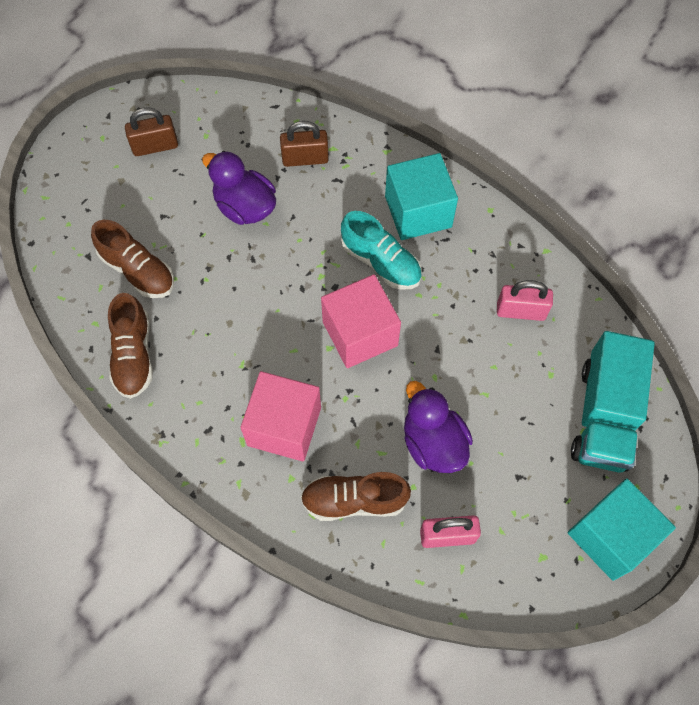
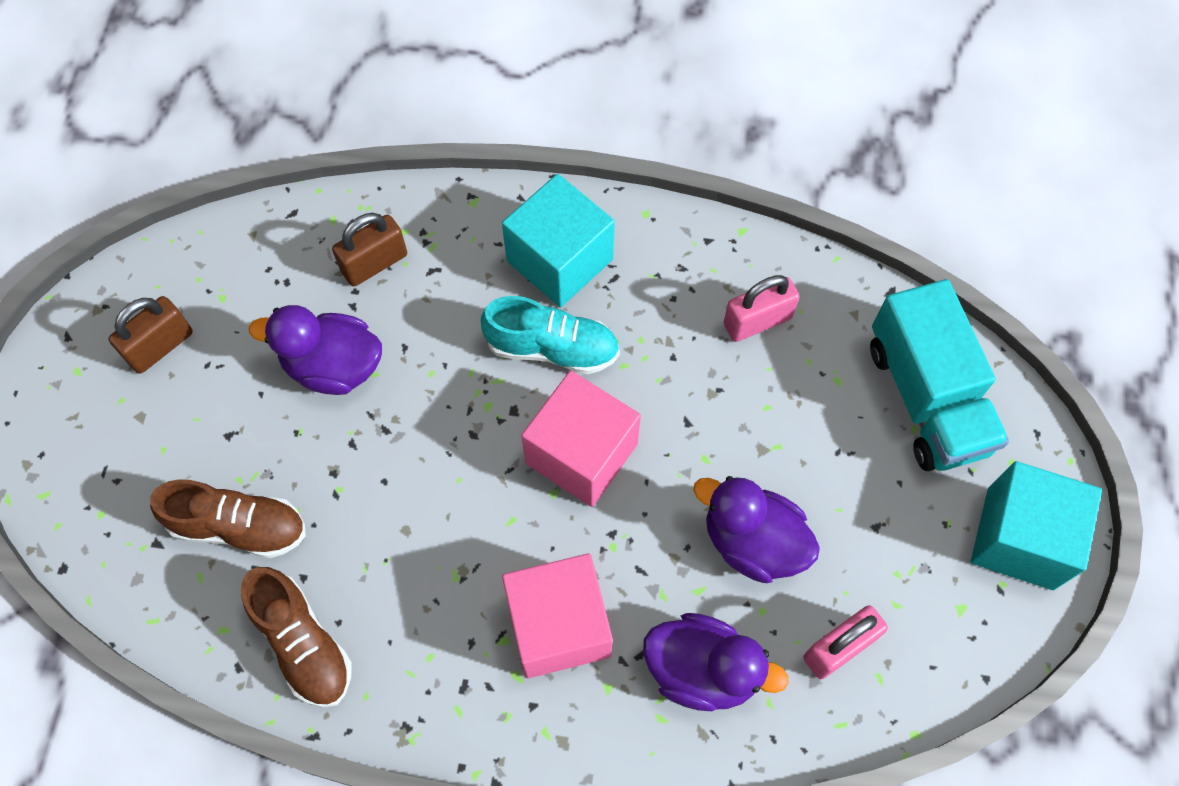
camera: 30 degrees left, 0 degrees up
(354, 500) = (702, 670): brown shoe -> purple duck

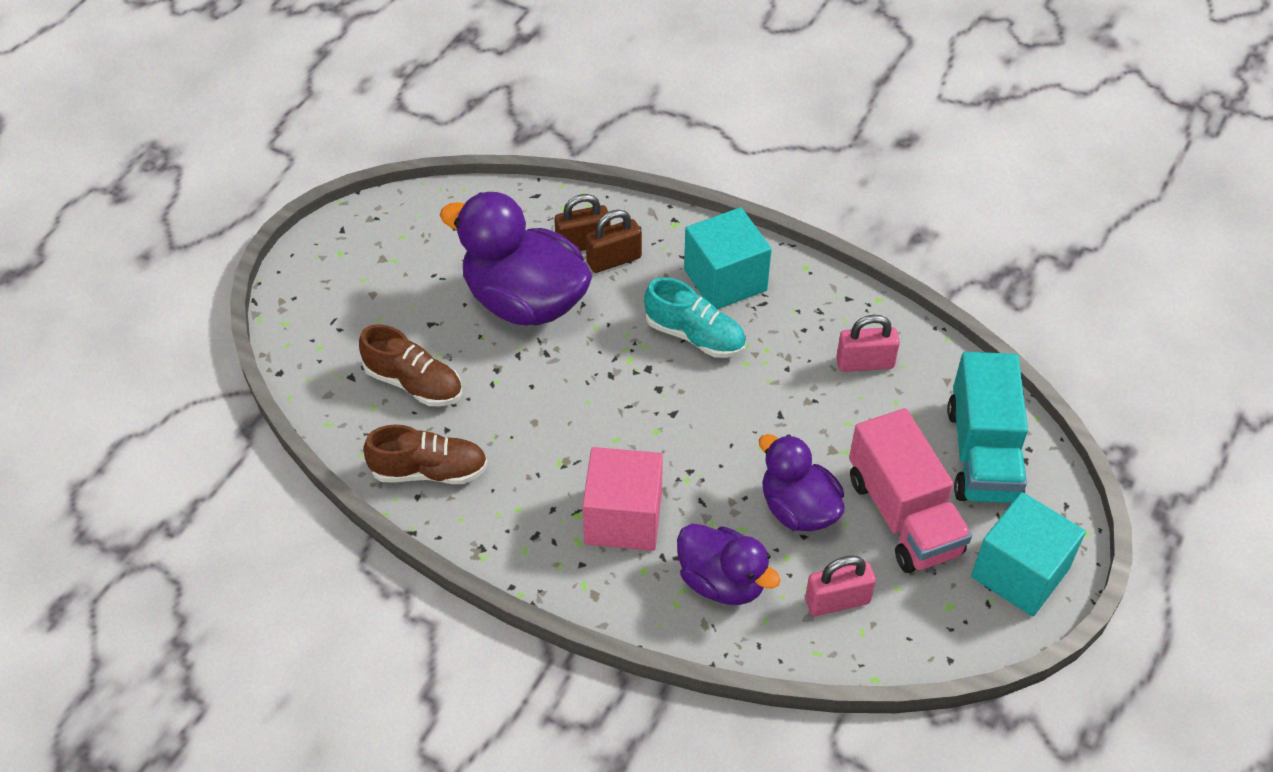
camera: 20 degrees right, 15 degrees down
(160, 346) = (405, 254): brown padlock -> brown padlock (614, 260)
(303, 643) = (429, 471): brown shoe -> brown shoe turned 75 degrees counterclockwise
(333, 366) = (525, 301): purple duck -> purple duck, size x1.62
(581, 453) = (688, 411): pink cube -> none
(870, 508) = (903, 515): none -> pink truck

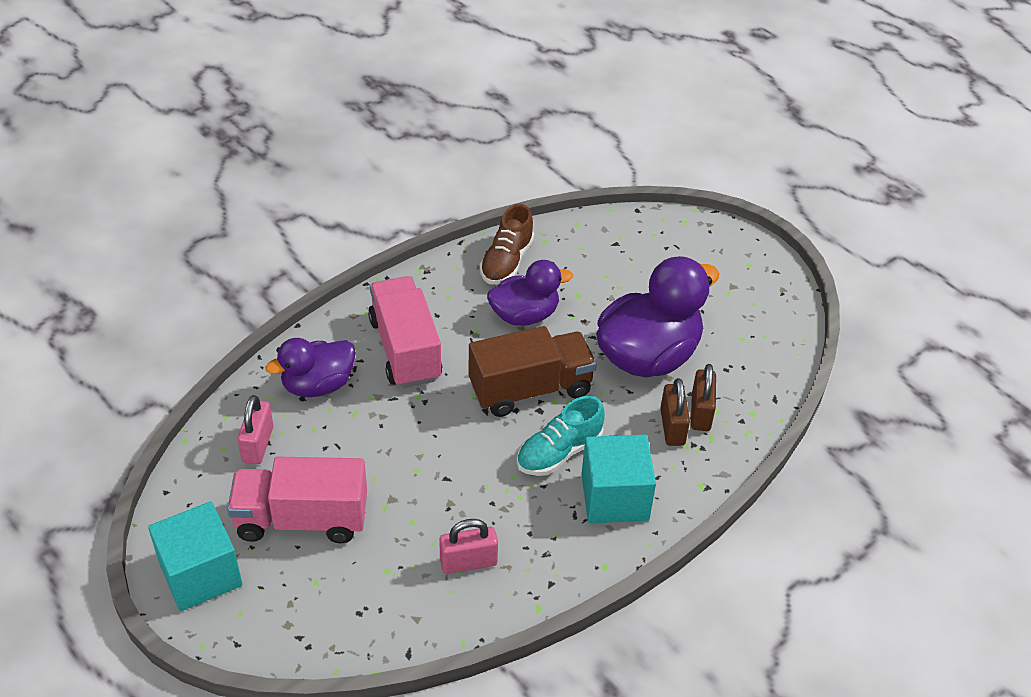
camera: 110 degrees right, 5 degrees down
(414, 383) = (592, 273): brown shoe -> none
(623, 384) = (530, 389): none -> brown truck
(623, 518) = (405, 349): pink cube -> pink truck
(798, 509) = (350, 453): purple duck -> purple duck (524, 315)
(865, 363) = (468, 562): pink padlock -> pink padlock turned 60 degrees clockwise
(982, 454) = (324, 606): turquoise truck -> none

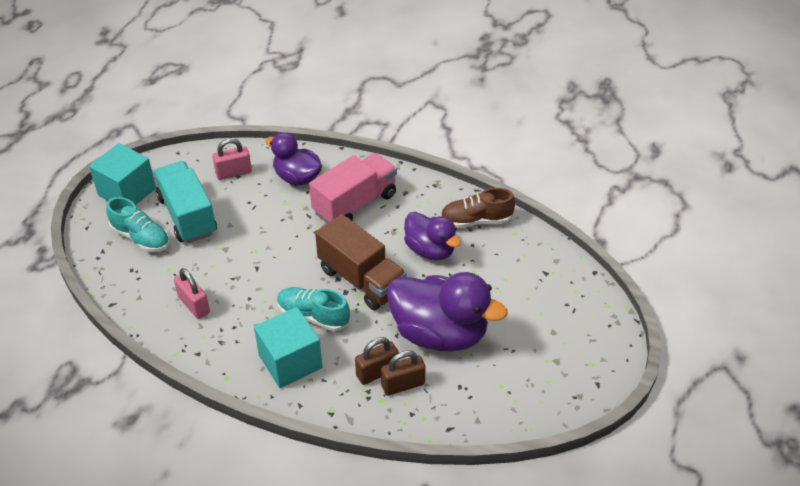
camera: 65 degrees right, 0 degrees up
(301, 519) = (187, 215): pink truck -> turquoise truck
(306, 584) = (141, 238): none -> turquoise shoe

